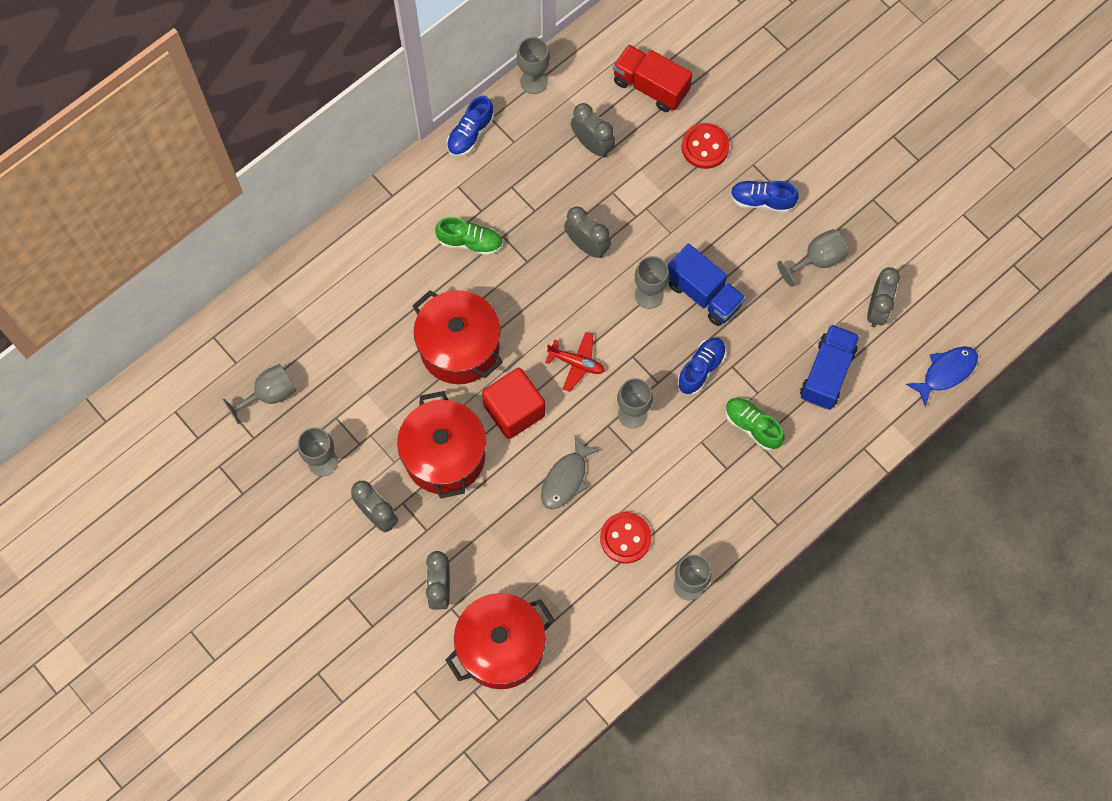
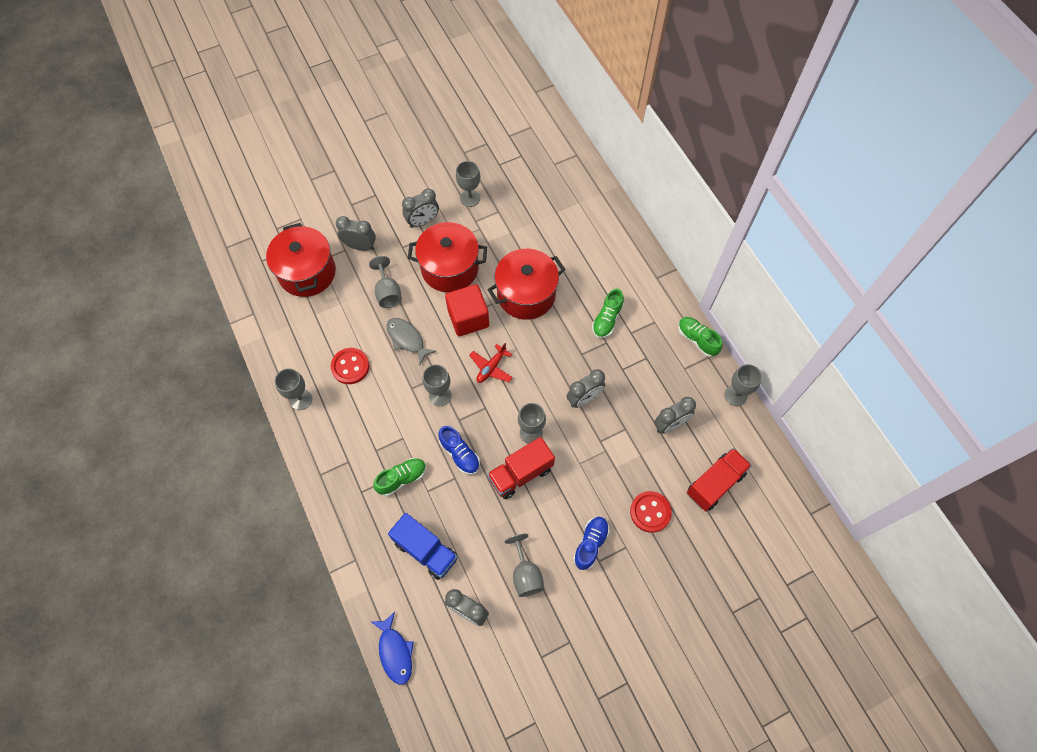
camera: 105 degrees right, 5 degrees down
(270, 394) = (526, 178): grey goblet -> grey goblet (388, 293)
(470, 134) = (697, 340): blue shoe -> green shoe
(703, 294) = (520, 474): blue truck -> red truck

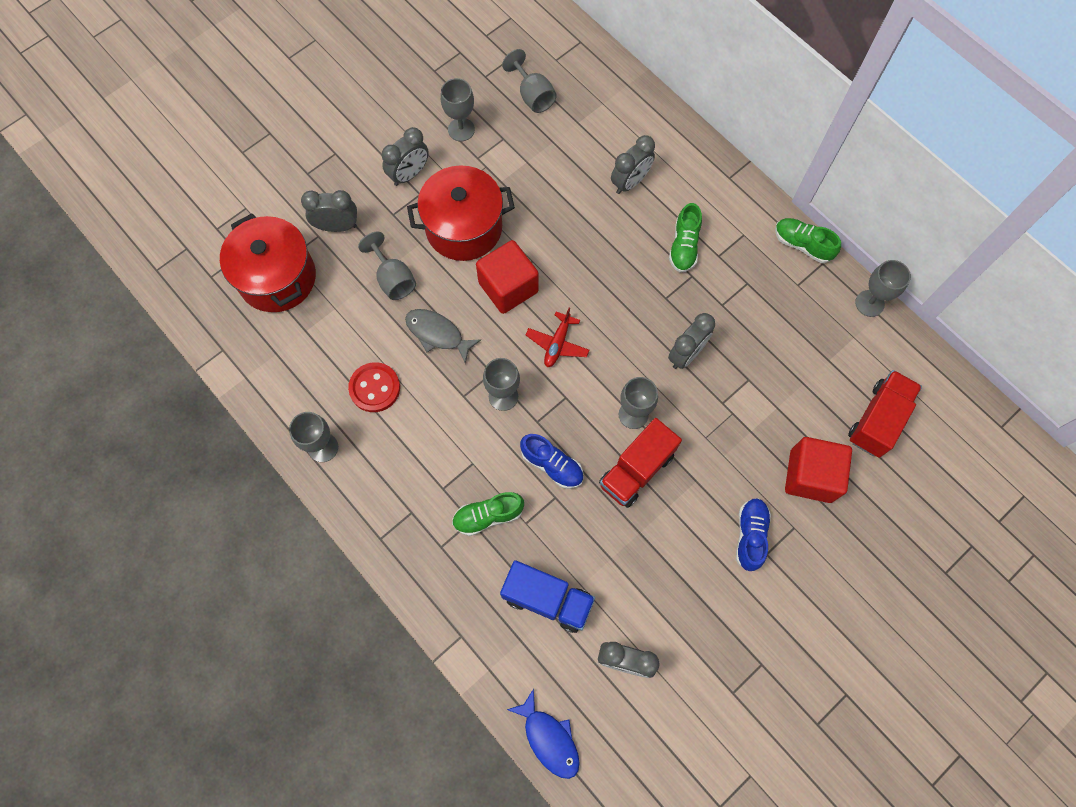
camera: 15 degrees left, 5 degrees up
(402, 479) = (488, 516): green shoe -> green shoe turned 150 degrees counterclockwise
(525, 574) = (682, 595): grey goblet -> grey goblet (533, 96)
(526, 294) = (572, 238): red pot -> none
(650, 512) = (810, 476): red button -> red cube
(670, 424) = (801, 360): grey clock -> grey clock (630, 182)

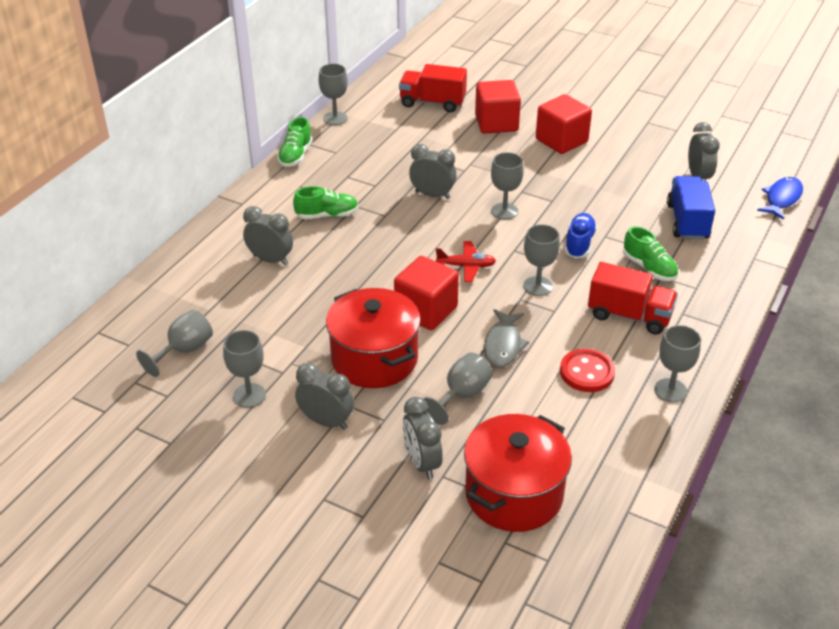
camera: 110 degrees left, 30 degrees down
(636, 470) = (550, 200): red truck -> red truck (629, 315)
(750, 535) = (561, 141): blue shoe -> red cube

